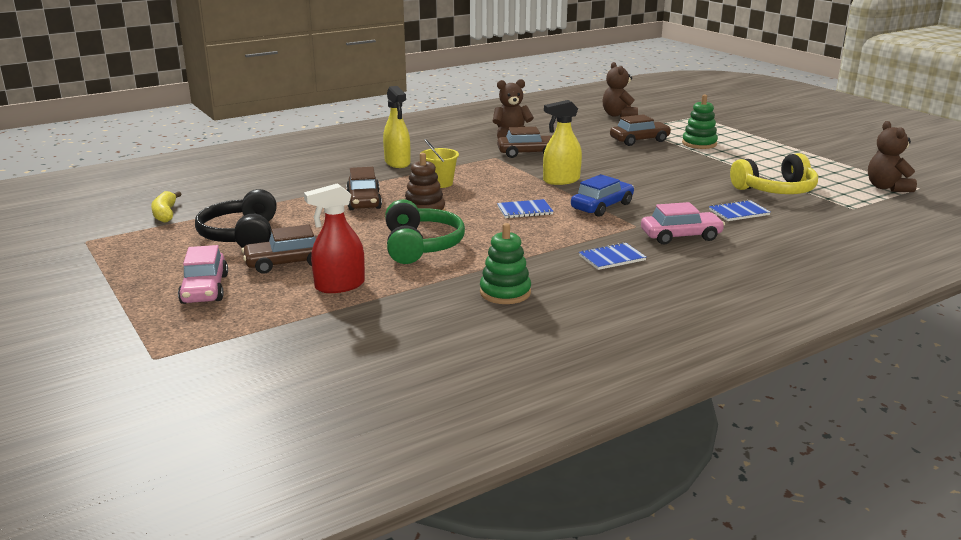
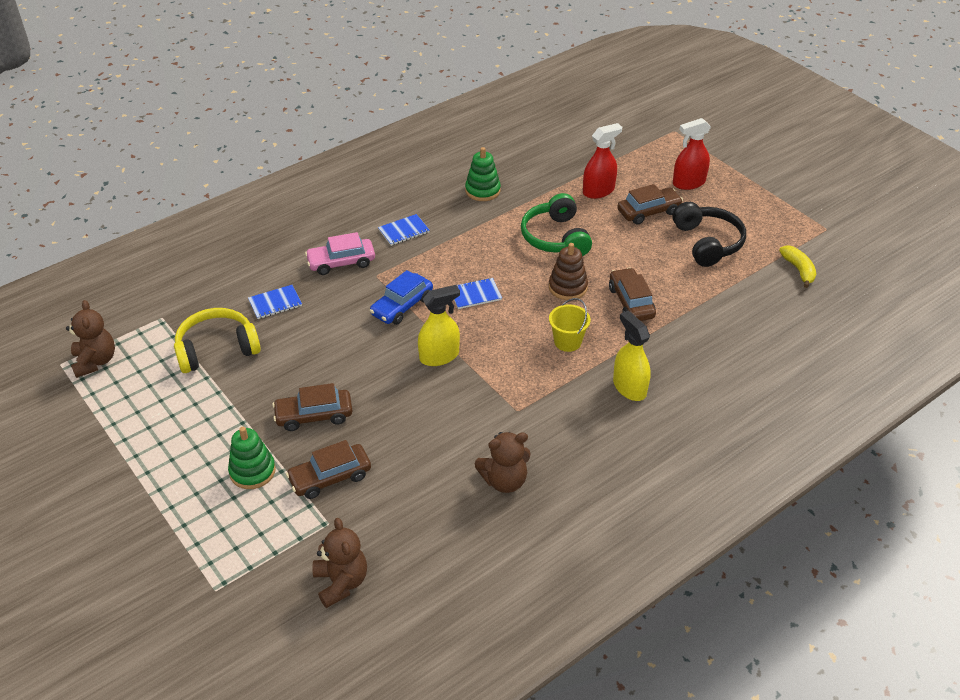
camera: 175 degrees right, 20 degrees up
(205, 289) = (688, 183): pink car -> red spray bottle
(528, 153) = (478, 425): brown car -> brown car (314, 416)

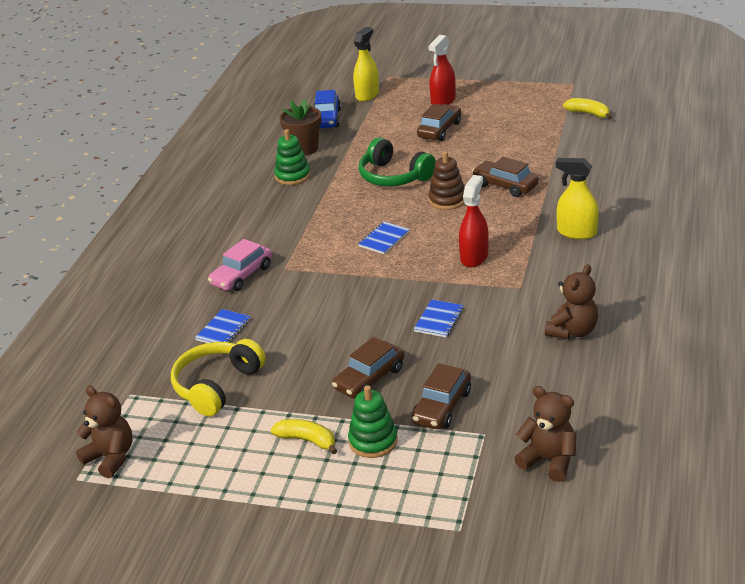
camera: 35 degrees left, 10 degrees down
(215, 438) = (307, 440): none -> yellow banana
(402, 306) = (336, 275): blue car -> blue car (327, 119)
(404, 231) = (265, 230): blue notebook -> blue notebook (439, 320)
(439, 356) = (413, 289): yellow spray bottle -> yellow spray bottle (367, 95)
(522, 168) = (304, 149): none -> brown flower pot
(567, 342) = (495, 230): yellow bucket -> none
(598, 191) = (384, 135): red spray bottle -> red spray bottle (474, 257)
(707, 243) = (507, 128): black headphones -> none

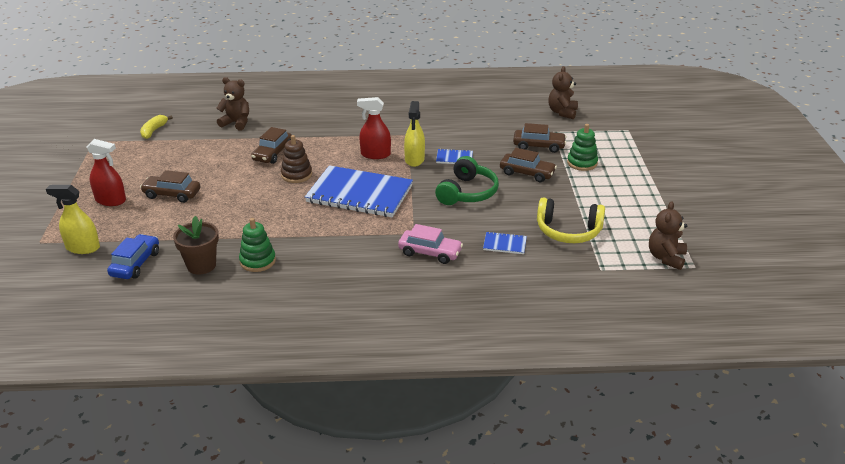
camera: 110 degrees left, 0 degrees up
(307, 440) = (596, 185): yellow banana -> none
(327, 119) = (135, 264): blue car -> blue car turned 60 degrees counterclockwise
(384, 239) = (359, 194): blue notebook -> blue notebook, size x2.44
(394, 176) = (258, 205): green headphones -> green headphones (467, 192)
(572, 331) = (447, 115): brown teddy bear -> brown teddy bear (236, 123)
(576, 232) = (336, 122): yellow spray bottle -> yellow spray bottle (414, 159)

